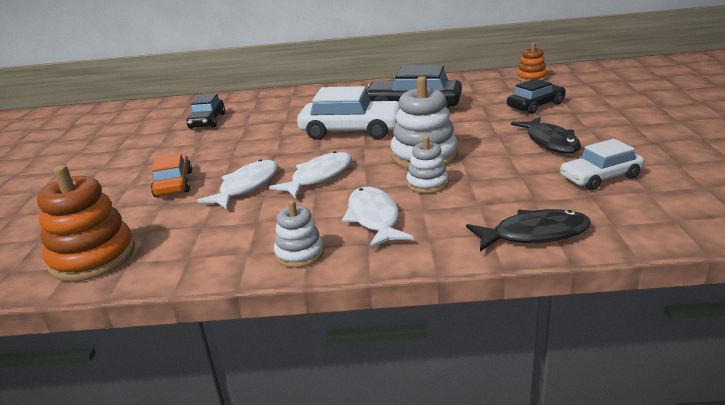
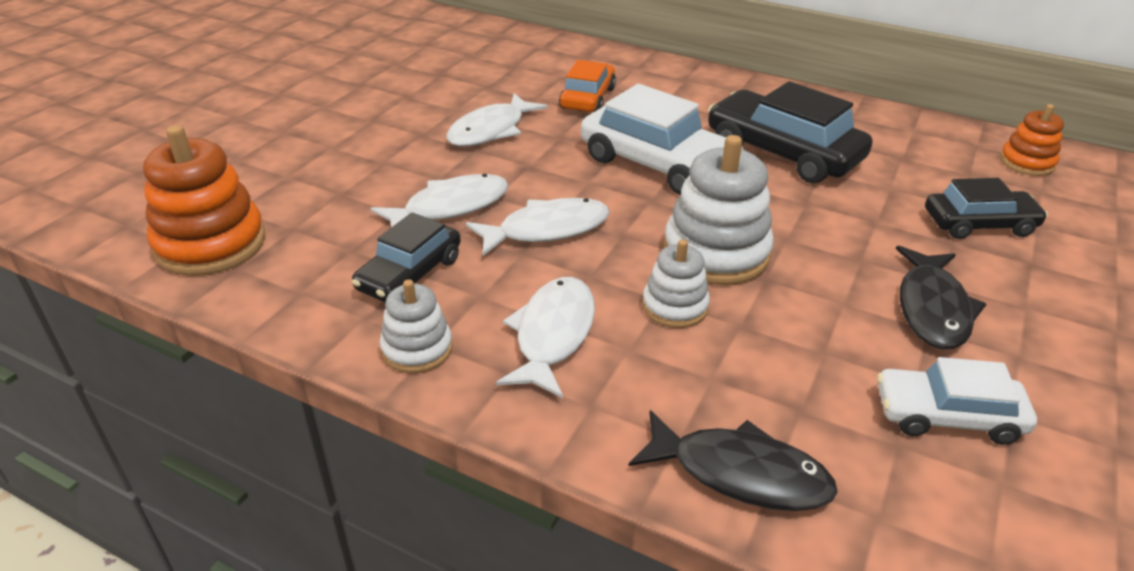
camera: 25 degrees right, 10 degrees up
(174, 184) = (375, 167): orange car -> orange car (587, 98)
(207, 121) = (495, 75): black car -> black car (410, 274)
(233, 145) = (491, 130): none -> white fish

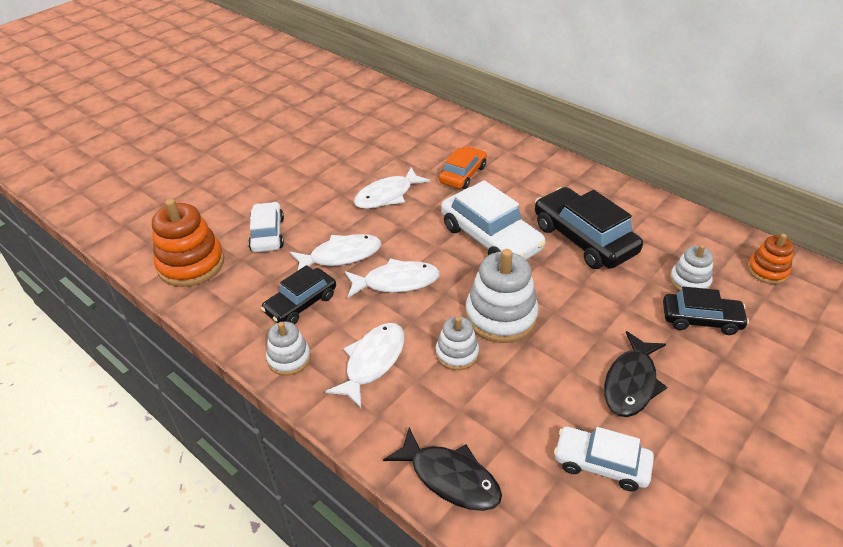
camera: 15 degrees right, 5 degrees up
(325, 193) = (267, 234): none -> white car
(941, 184) = (689, 281): none -> white stacking toy

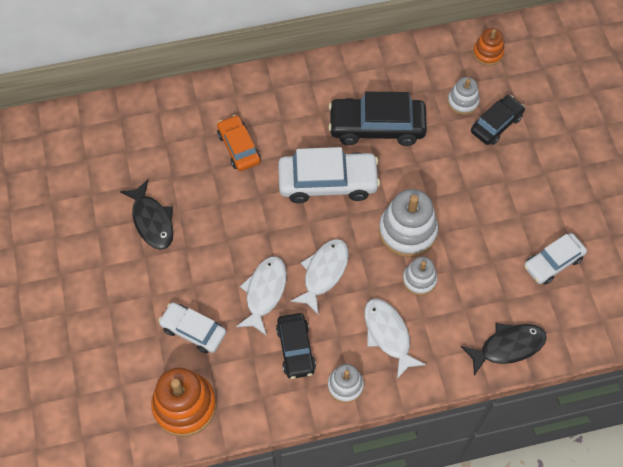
camera: 55 degrees left, 20 degrees up
(387, 195) = (218, 217): white fish -> none
(631, 383) = (513, 202): black fish -> black fish (152, 221)

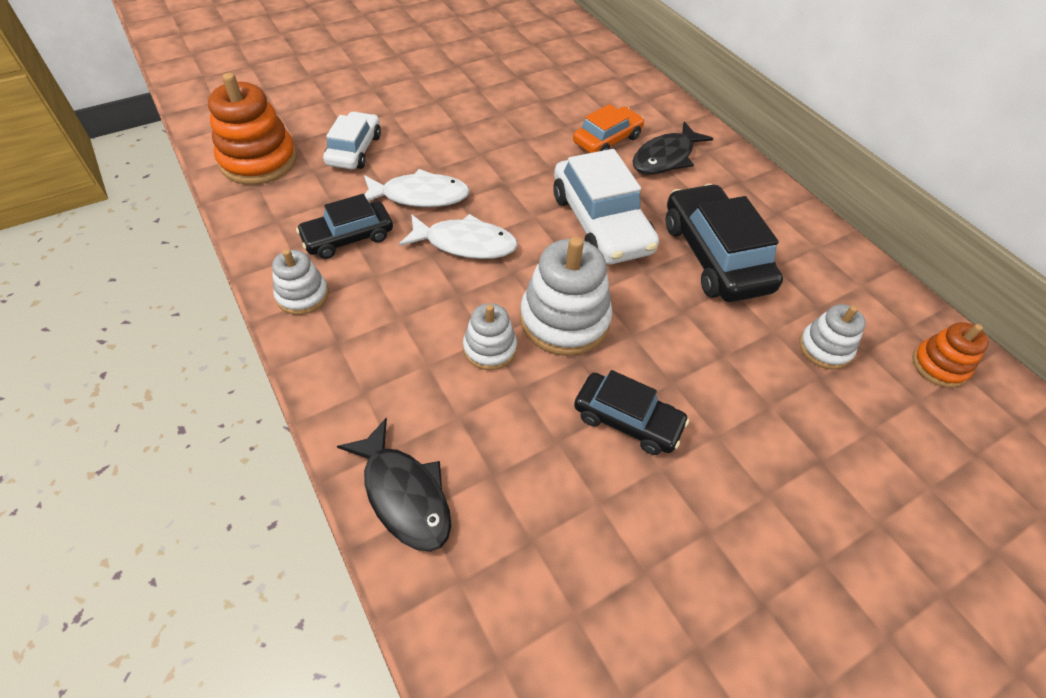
camera: 70 degrees right, 10 degrees down
(152, 221) = (481, 97): black fish -> black fish (665, 157)
(388, 335) = (390, 328): white fish -> none
(496, 124) = (815, 401): black car -> black car (627, 420)
(553, 262) = (592, 542): white car -> none

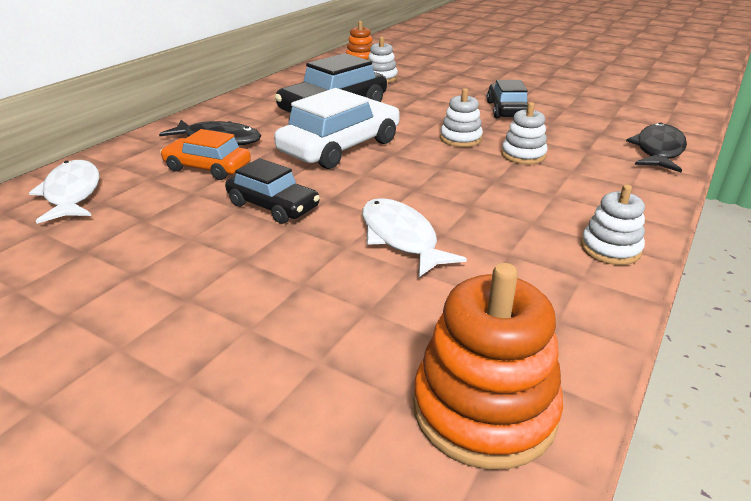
camera: 115 degrees left, 20 degrees down
(348, 237) = (512, 256): black car -> black car (273, 206)
(354, 150) = (366, 321): white car -> none
(465, 243) = (436, 193): white fish -> white fish (72, 193)
(564, 320) = (460, 139): white stacking toy -> white stacking toy, size x0.57

